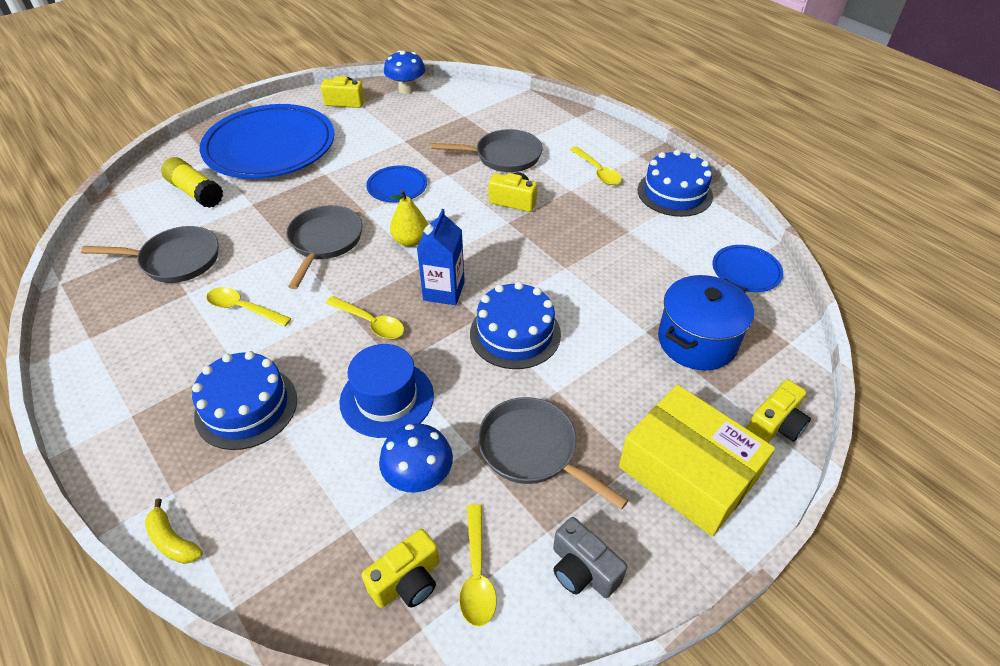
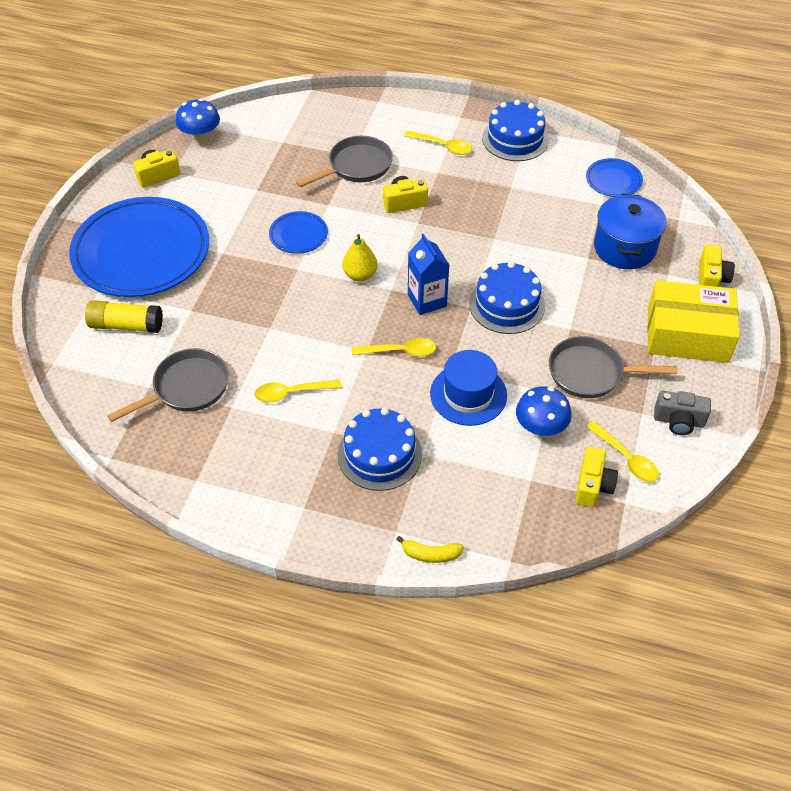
camera: 35 degrees left, 5 degrees up
(325, 242) = (293, 310): grey pan -> none

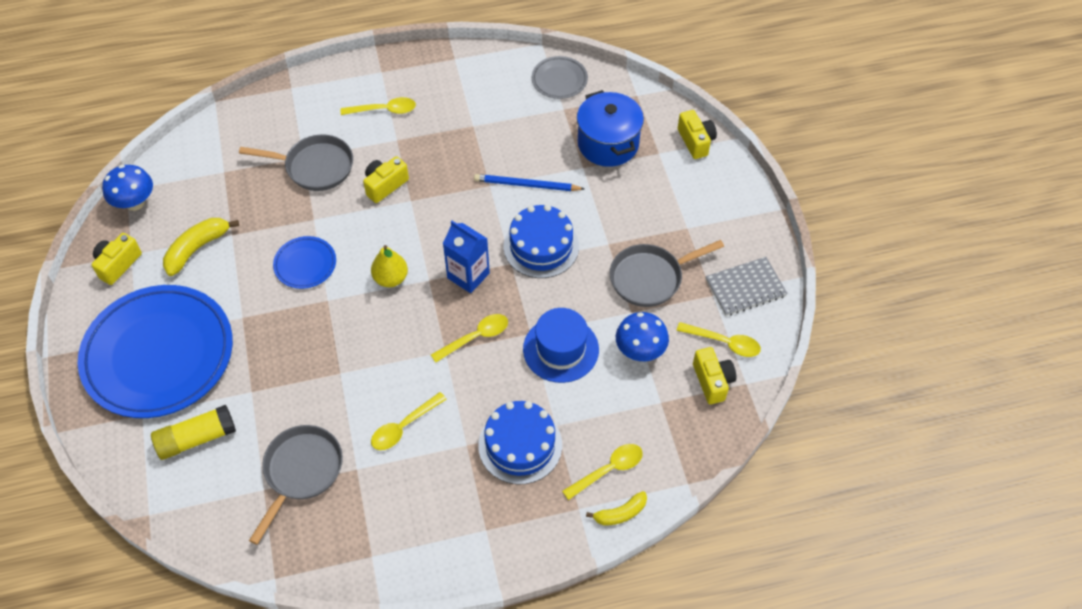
camera: 30 degrees left, 5 degrees up
(223, 189) = (197, 249): none -> yellow banana
(356, 166) = (315, 167): grey pan -> grey pan turned 75 degrees clockwise
(444, 513) = (608, 470): none -> yellow spoon
(515, 139) = (446, 74): blue cake -> none
(527, 251) = (526, 185): none -> blue pencil
(613, 180) = (559, 80): blue plate -> grey plate
(679, 421) = (745, 287): grey camera -> grey notebook
(687, 334) = (706, 203): yellow box -> none

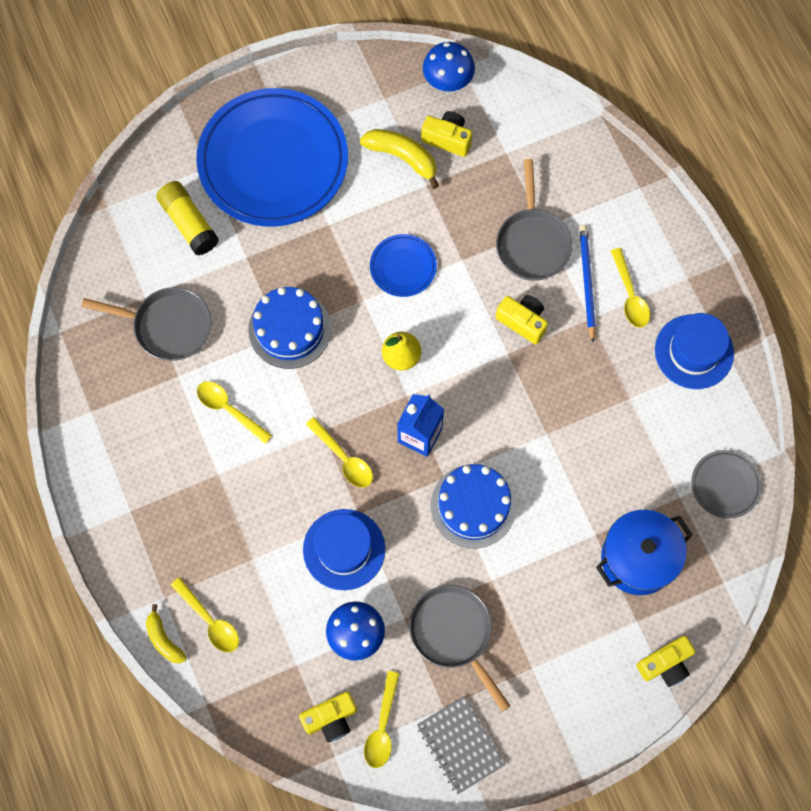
camera: 80 degrees right, 15 degrees up
(118, 264) = (369, 90): yellow camera -> yellow camera (447, 139)
(445, 79) = (694, 351): none -> blue hat
(520, 445) = (225, 527): blue cake -> blue cake (289, 329)
(526, 185) = (555, 474): blue pencil -> blue pencil (587, 282)

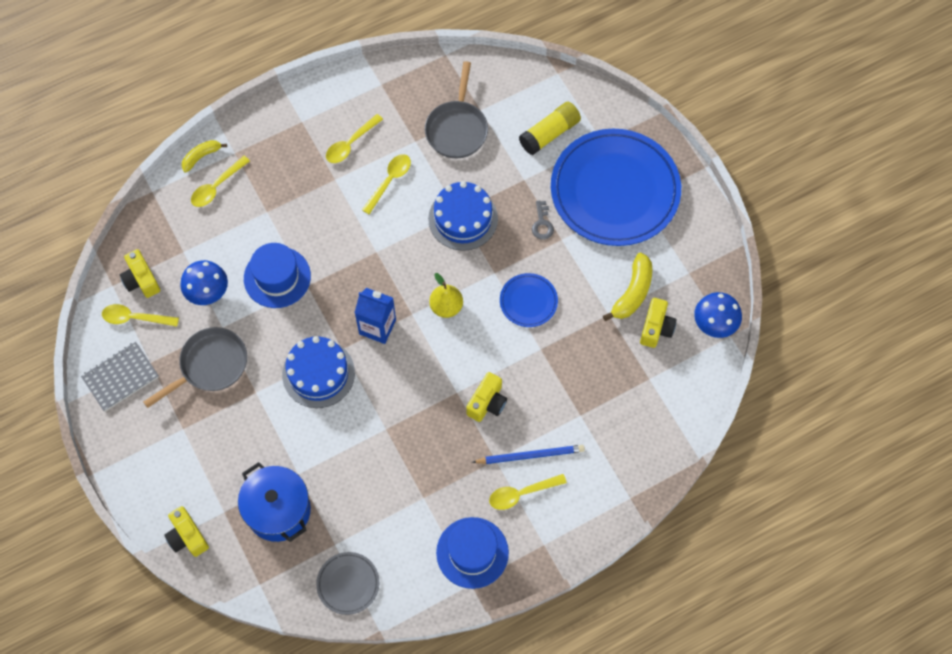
camera: 85 degrees right, 5 degrees down
(306, 243) = (542, 224): none -> grey key
(343, 458) = (354, 270): yellow spoon -> yellow spoon (351, 144)
(532, 243) = (563, 406): grey pan -> none

